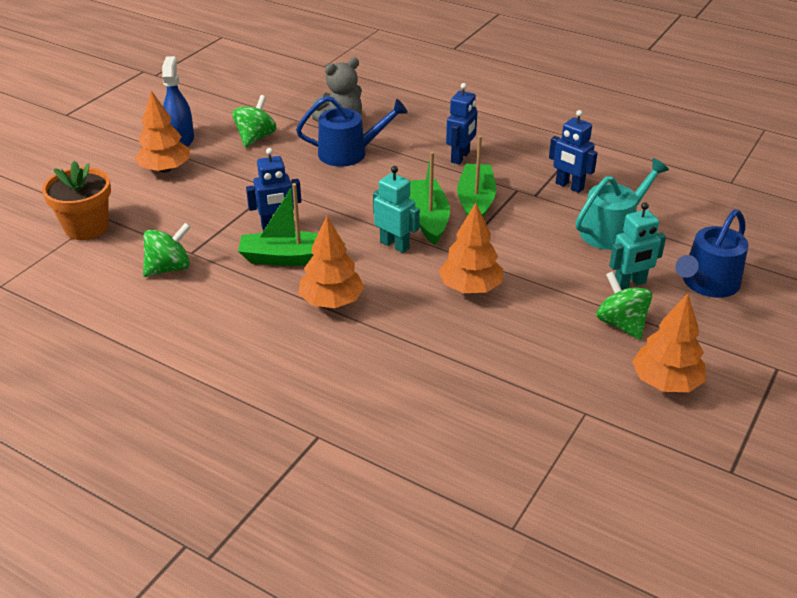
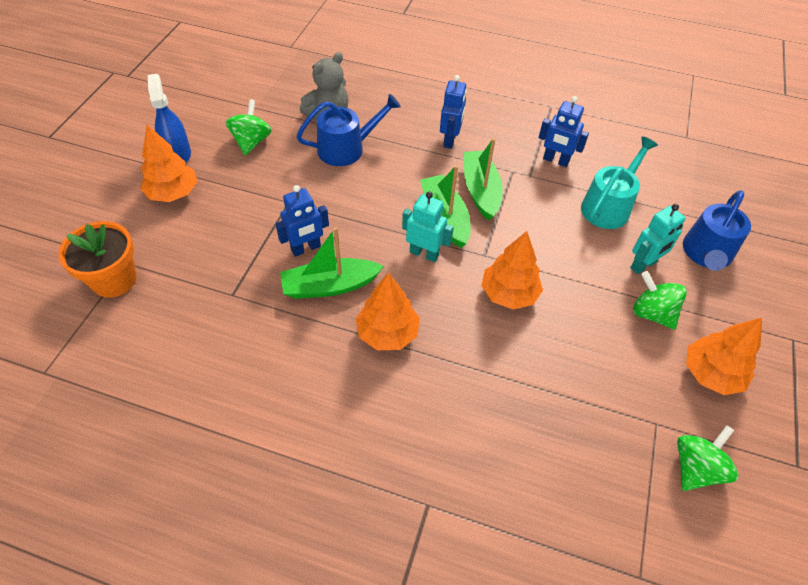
camera: 15 degrees left, 15 degrees up
(169, 268) = (215, 318): green spinning top -> green spinning top (695, 468)

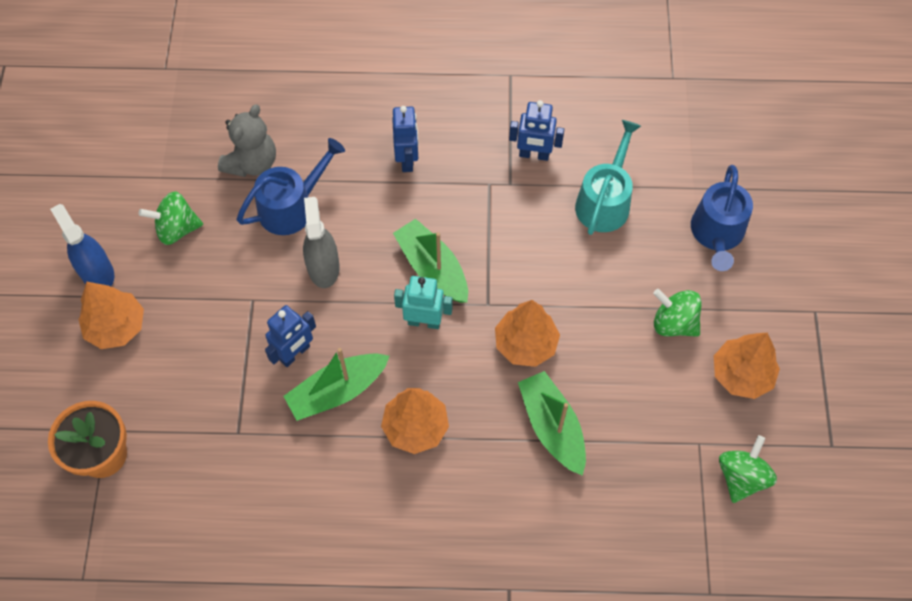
camera: 15 degrees left, 10 degrees up
(251, 142) = (176, 229): green spinning top -> green spinning top turned 90 degrees counterclockwise
(355, 194) = (323, 267): none -> grey spray bottle
(480, 191) = (461, 221): green boat -> green boat (552, 427)
(643, 265) = (655, 267): turquoise robot -> none

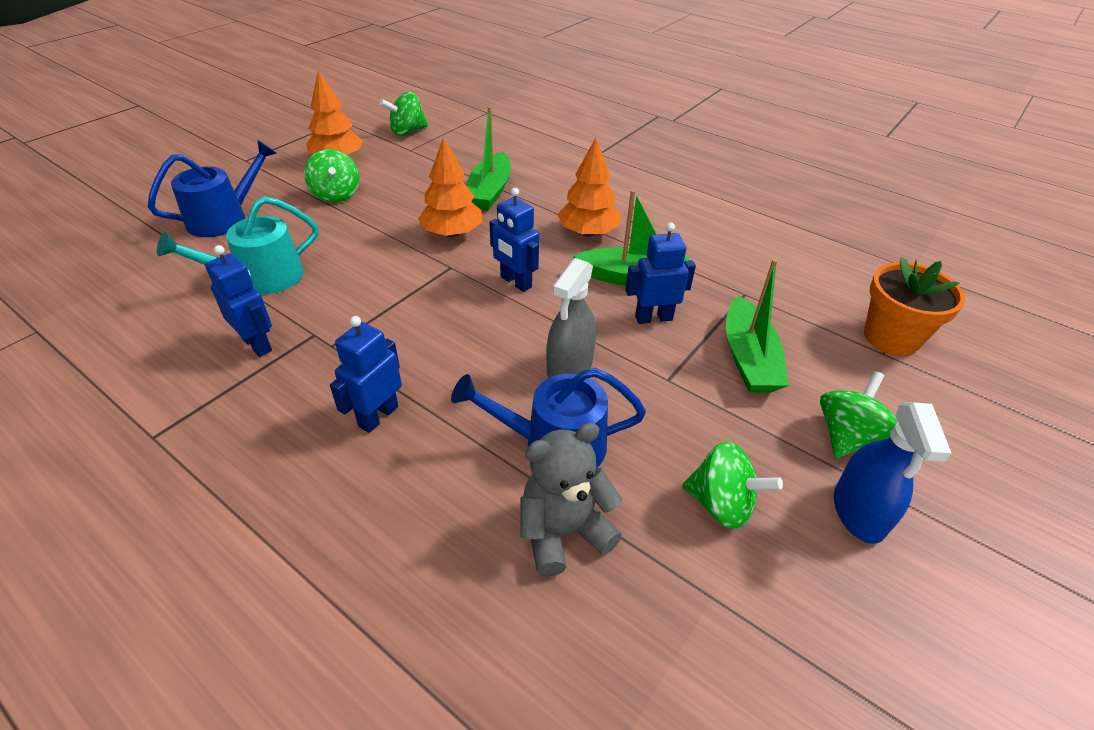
camera: 145 degrees left, 20 degrees down
(116, 326) = (846, 435): orange tree -> green spinning top
(424, 321) = (515, 282): turquoise robot -> blue robot
(432, 268) = (466, 312): green boat -> green boat (748, 358)

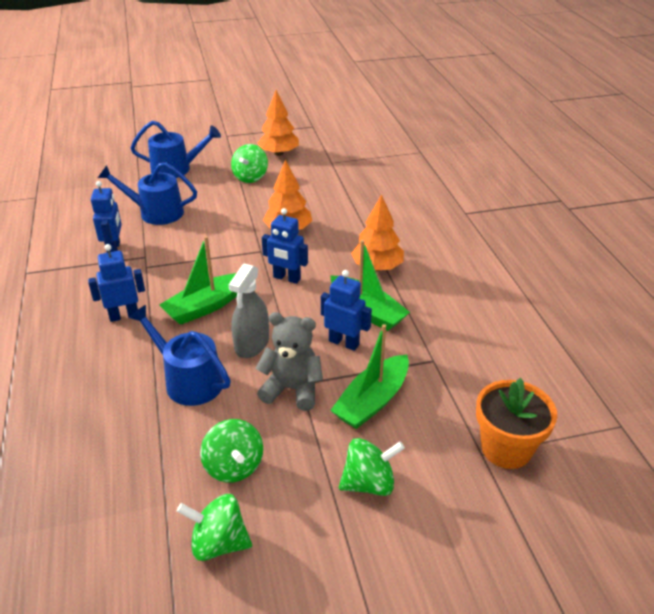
camera: 40 degrees right, 5 degrees down
(262, 277) = (156, 212): turquoise watering can -> blue watering can
(407, 131) = (345, 148): green spinning top -> green spinning top (218, 543)
(489, 192) = (347, 211): green boat -> green boat (205, 306)
(515, 282) = (286, 278): blue robot -> blue robot turned 60 degrees counterclockwise
(563, 532) = (137, 424): grey teddy bear -> grey teddy bear (292, 389)
(569, 367) = (252, 344): grey spray bottle -> grey spray bottle turned 45 degrees counterclockwise
(859, 512) = (309, 526): blue spray bottle -> none

